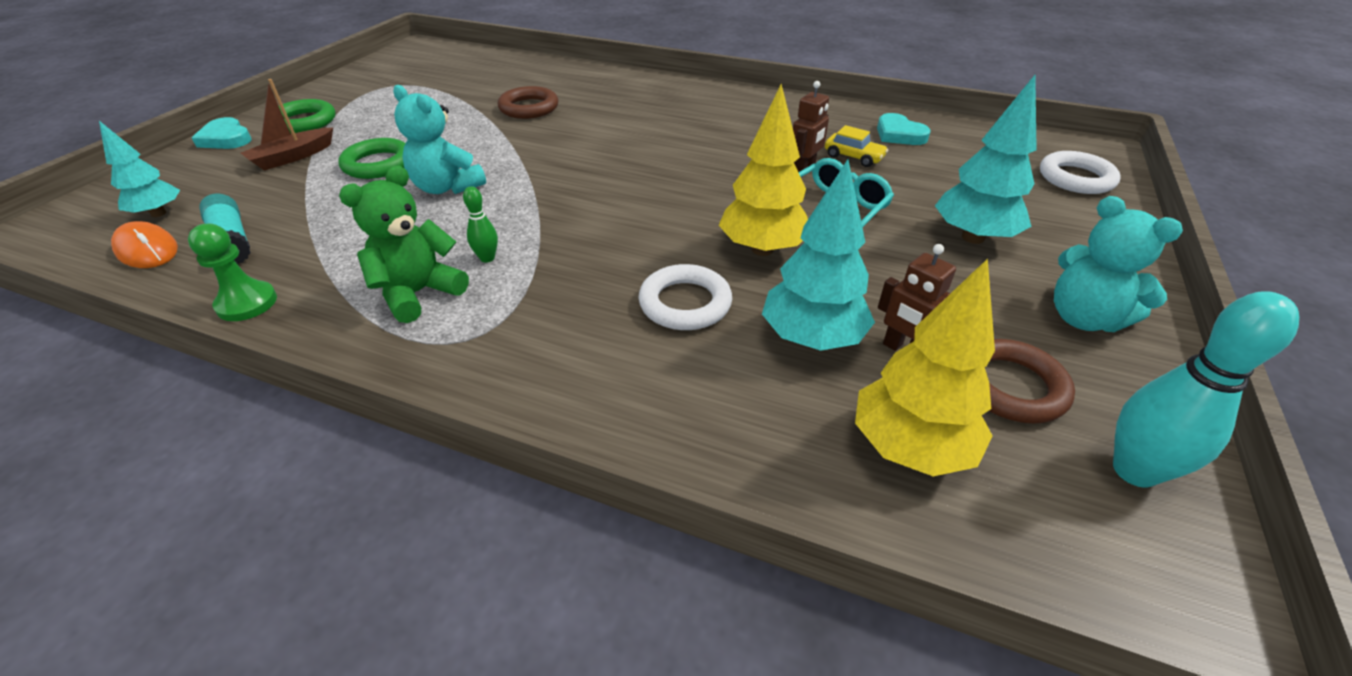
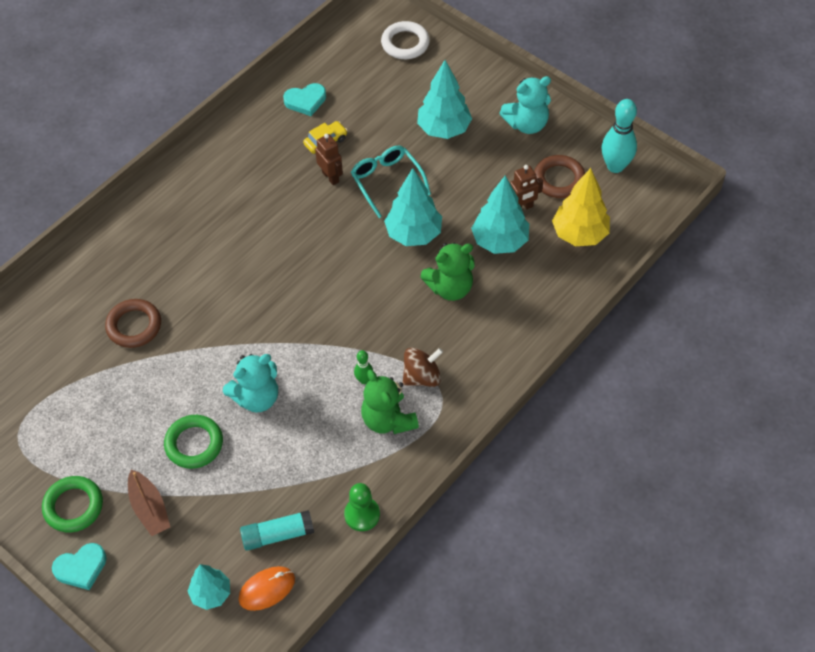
camera: 70 degrees left, 15 degrees up
(503, 310) = (422, 377): none -> brown spinning top
(685, 303) = (450, 288): white ring -> green teddy bear
(762, 249) = (413, 234): yellow tree -> turquoise tree

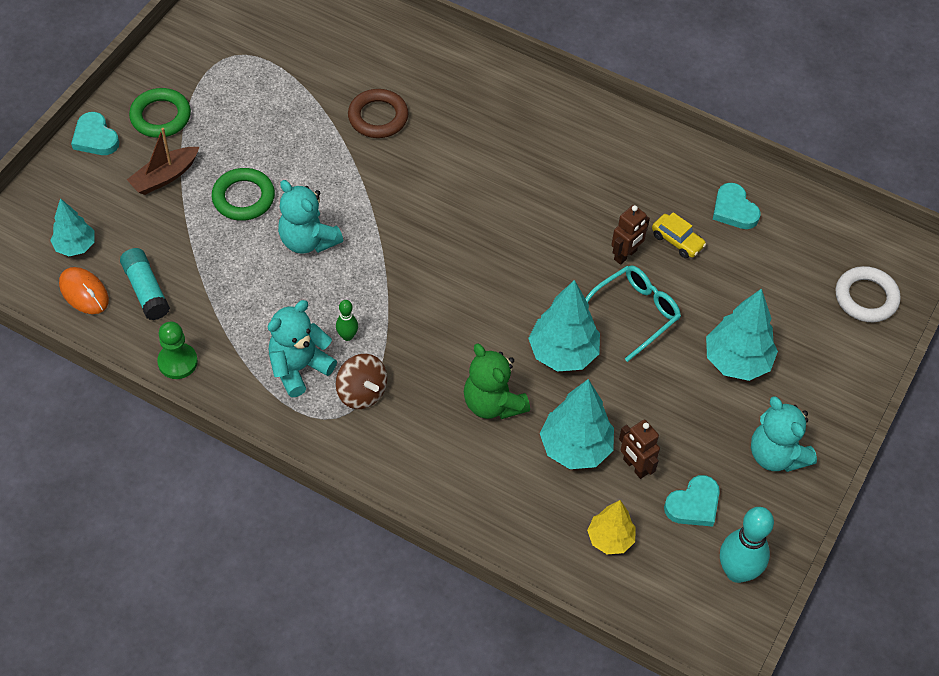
camera: 75 degrees right, 0 degrees up
(388, 420) = (299, 368): green teddy bear -> turquoise teddy bear
(559, 179) = (693, 504): brown ring -> turquoise heart
(579, 234) = (610, 539): yellow tree -> yellow tree, size x0.63

